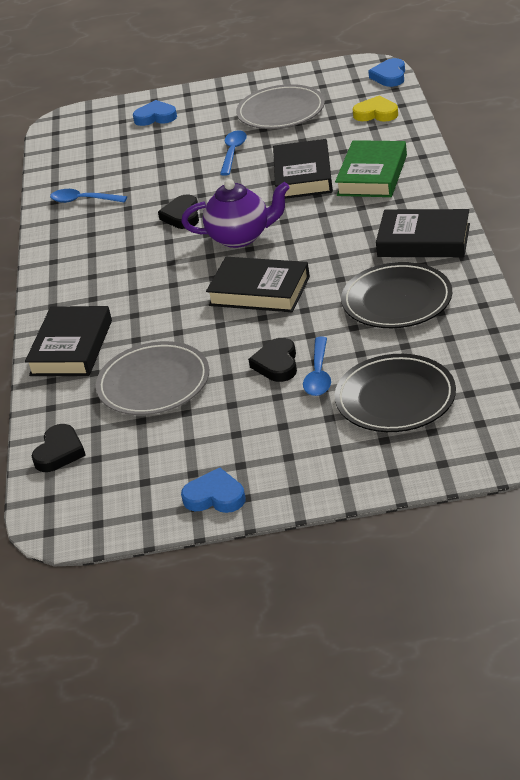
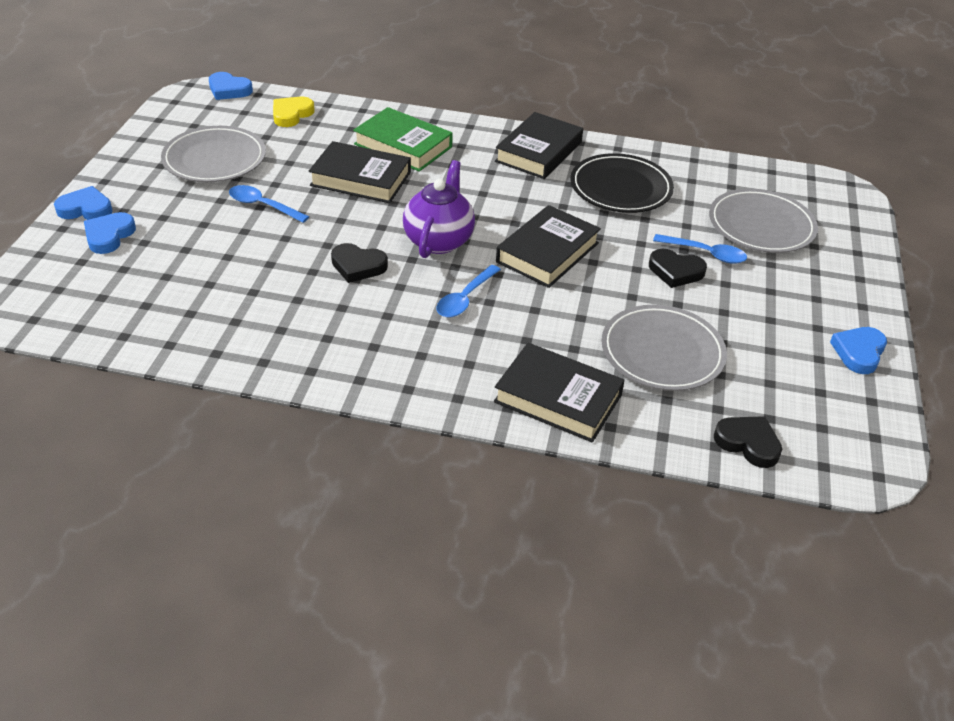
camera: 80 degrees left, 5 degrees up
(83, 200) = (242, 329): blue spoon -> blue spoon (465, 298)
(180, 97) = (86, 209): none -> blue heart
(395, 398) = (761, 226): black plate -> grey plate

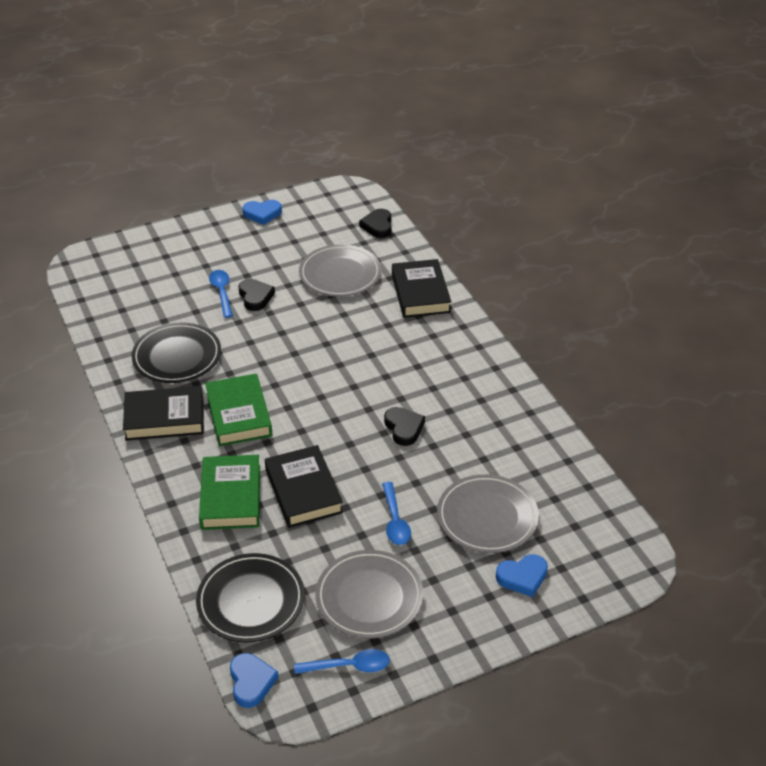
camera: 125 degrees left, 0 degrees up
(86, 209) = (513, 620): blue heart -> none
(291, 114) = (251, 601): yellow heart -> black plate
(439, 240) = (334, 408): purple teapot -> none
(465, 298) = (380, 365): blue spoon -> blue spoon (349, 666)
(497, 187) = (239, 414): none -> green book
(547, 252) = (293, 355): black book -> none
(761, 226) = (163, 282): grey plate -> grey plate (487, 517)

